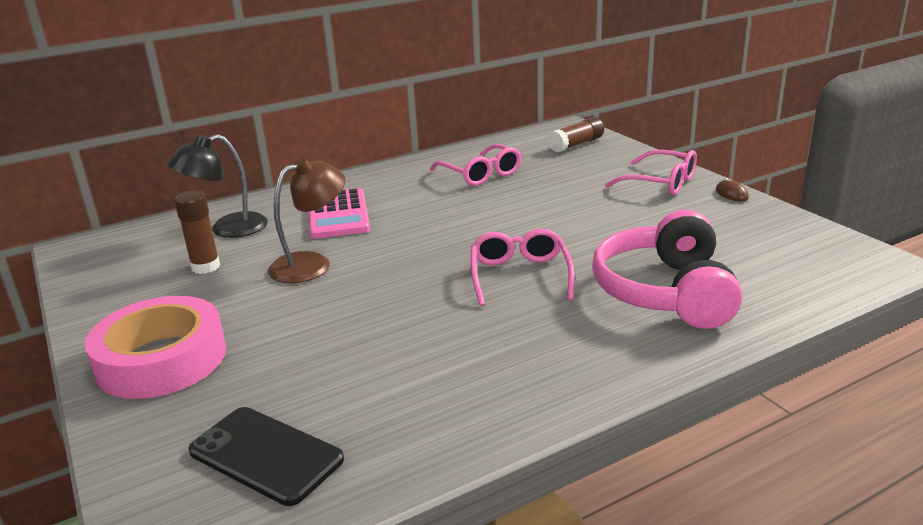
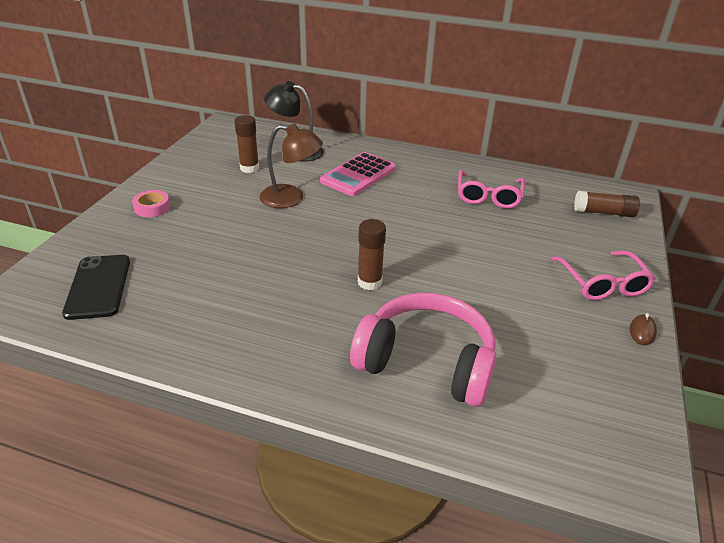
camera: 45 degrees right, 10 degrees up
(162, 359) = (152, 207): pink tape -> pink tape, size x0.45
(519, 275) = (369, 282): pink glasses -> brown glue stick
(665, 292) = (426, 362): pink headphones -> pink headphones turned 60 degrees clockwise

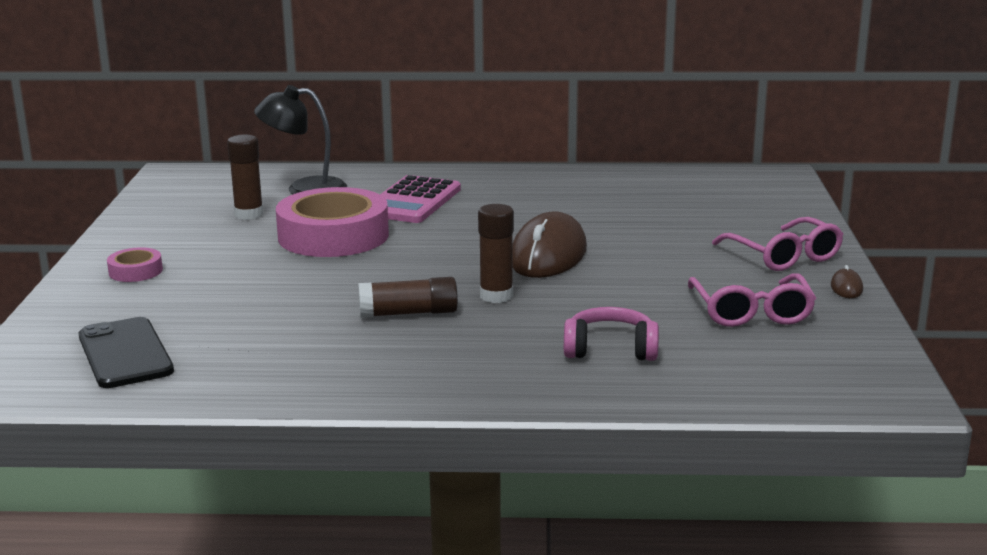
camera: 15 degrees left, 15 degrees down
(291, 198) = (333, 236): brown lamp -> pink tape
(425, 247) = (548, 255): none -> brown mouse
(426, 362) = (610, 349): pink headphones -> pink headphones, size x0.55
(488, 196) = (602, 199): pink glasses -> pink glasses (751, 312)
(603, 212) = (755, 195): brown glue stick -> brown glue stick (409, 313)

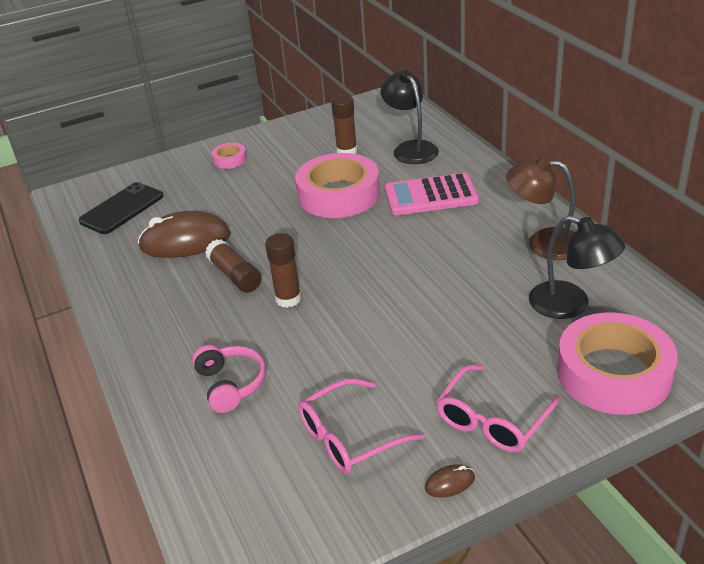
camera: 65 degrees right, 15 degrees up
(548, 255) = (381, 293): brown mouse -> brown mouse (185, 241)
(564, 183) = (543, 242): none -> brown lamp
(666, 197) = (570, 305): none -> black lamp
(769, 207) = (613, 373): none -> pink tape

